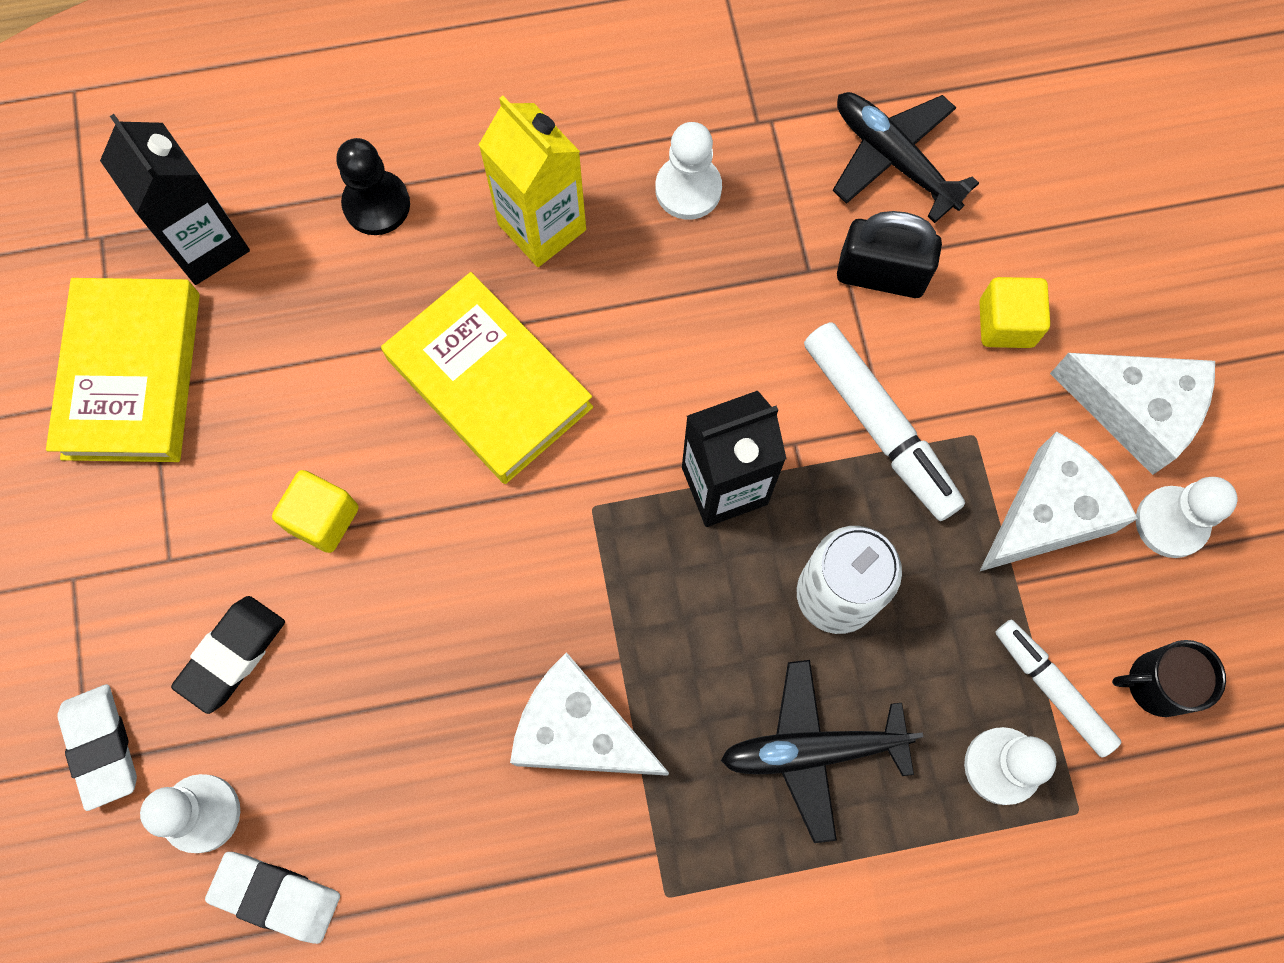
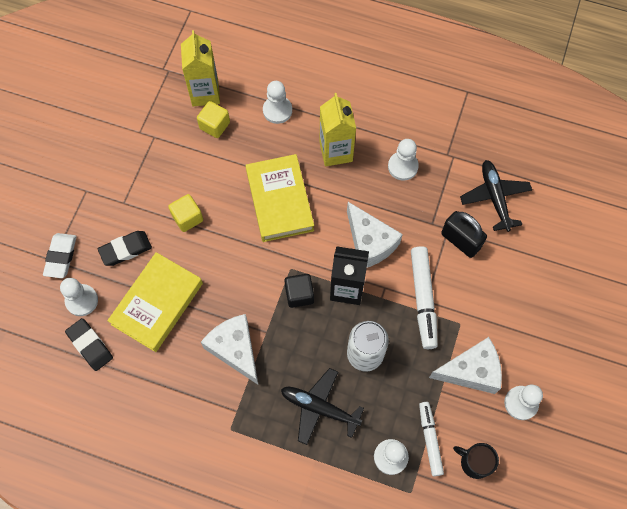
camera: 30 degrees right, 5 degrees down
(131, 375) = (149, 127): yellow book -> yellow book (157, 304)
(206, 245) = (205, 93): black carton -> yellow carton
(276, 896) = (90, 345): white eraser -> black eraser
(376, 204) = (277, 110): black pawn -> white pawn
(640, 549) = (299, 294): none -> black cube
(1006, 323) = (501, 287): yellow cube -> yellow cube (214, 125)
(1135, 411) = (534, 351): white cheese -> white cheese (370, 243)

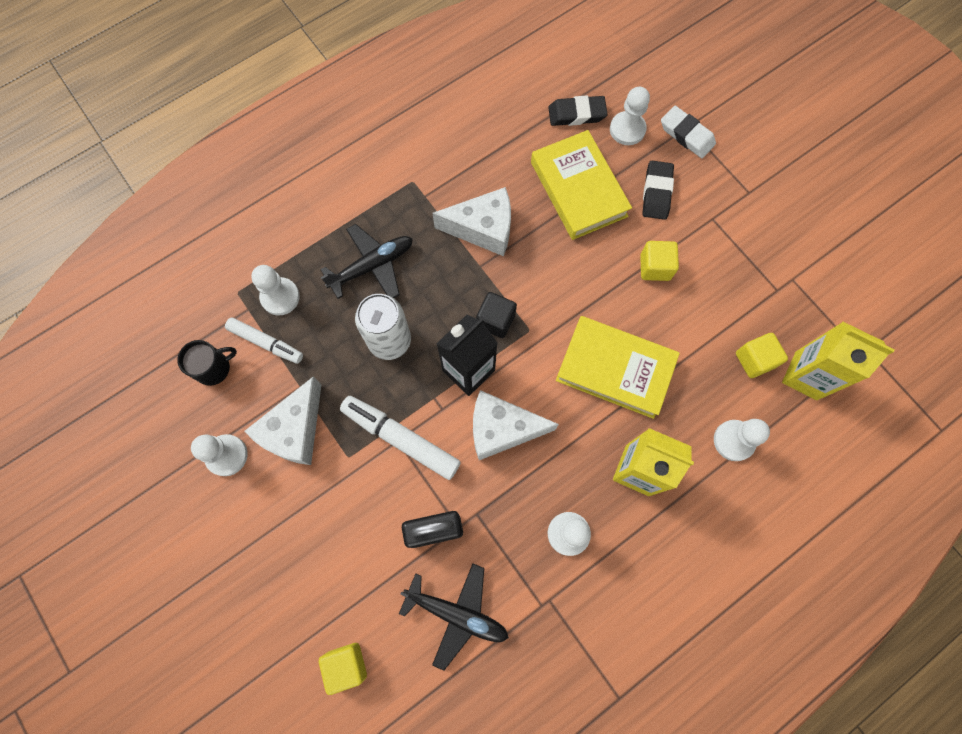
camera: 125 degrees right, 5 degrees up
(570, 237) = (346, 664): none -> yellow cube

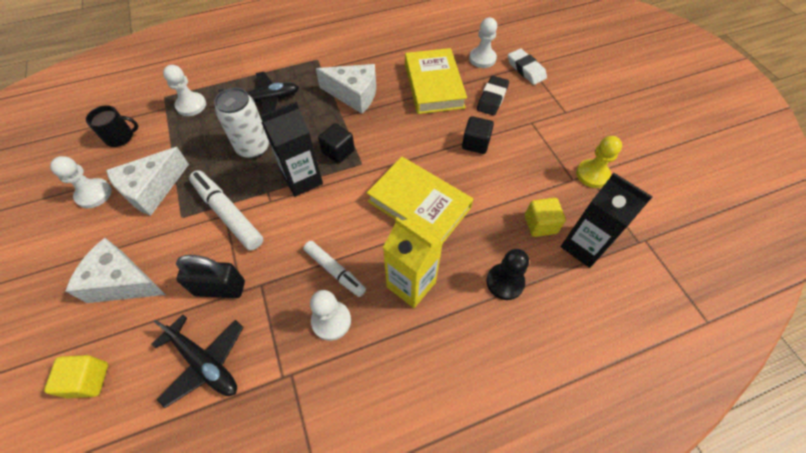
camera: 15 degrees right, 15 degrees down
(266, 343) = (165, 130): white marker -> white marker (335, 271)
(501, 429) = (310, 226): white cheese -> white cheese (123, 282)
(576, 114) = (448, 44): black eraser -> none
(655, 267) = (475, 143): yellow cube -> black cube
(734, 440) = (505, 282): white pawn -> black pawn
(797, 278) = (592, 174): none -> yellow pawn
(806, 375) = (583, 246): yellow carton -> black carton

